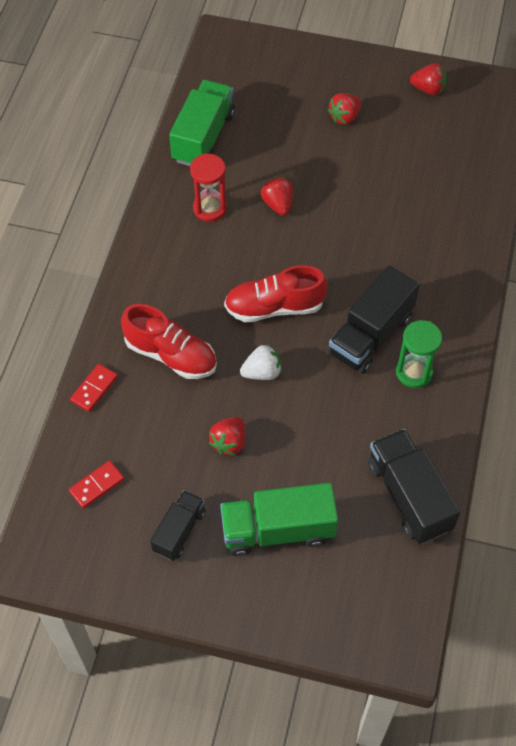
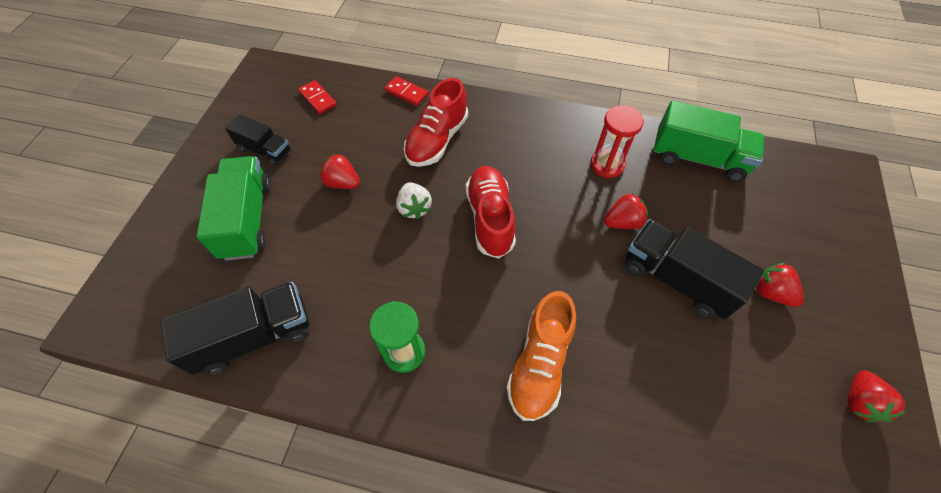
camera: 90 degrees right, 0 degrees up
(370, 335) = (455, 308): black truck -> black truck (676, 279)
(416, 275) = (539, 364): none -> orange shoe

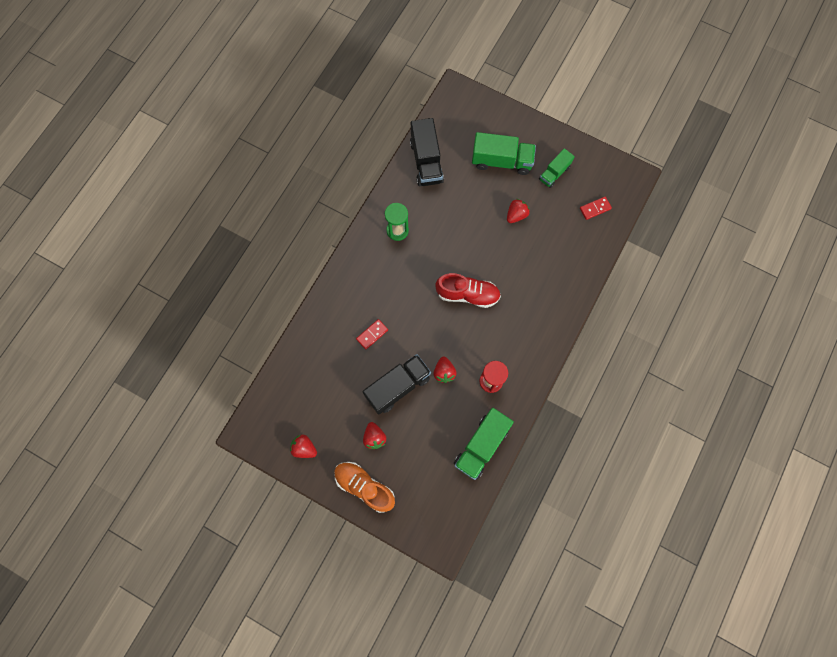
camera: 105 degrees right, 15 degrees up
(265, 150) = (554, 173): black truck -> green truck
(406, 93) = (588, 267): red domino -> red domino (372, 334)
(414, 208) = (486, 253): white strawberry -> none
(437, 140) = (538, 278): red shoe -> none
(539, 364) = (372, 294): orange shoe -> orange shoe (364, 487)
(770, 292) = (374, 437): red strawberry -> red strawberry turned 105 degrees clockwise

